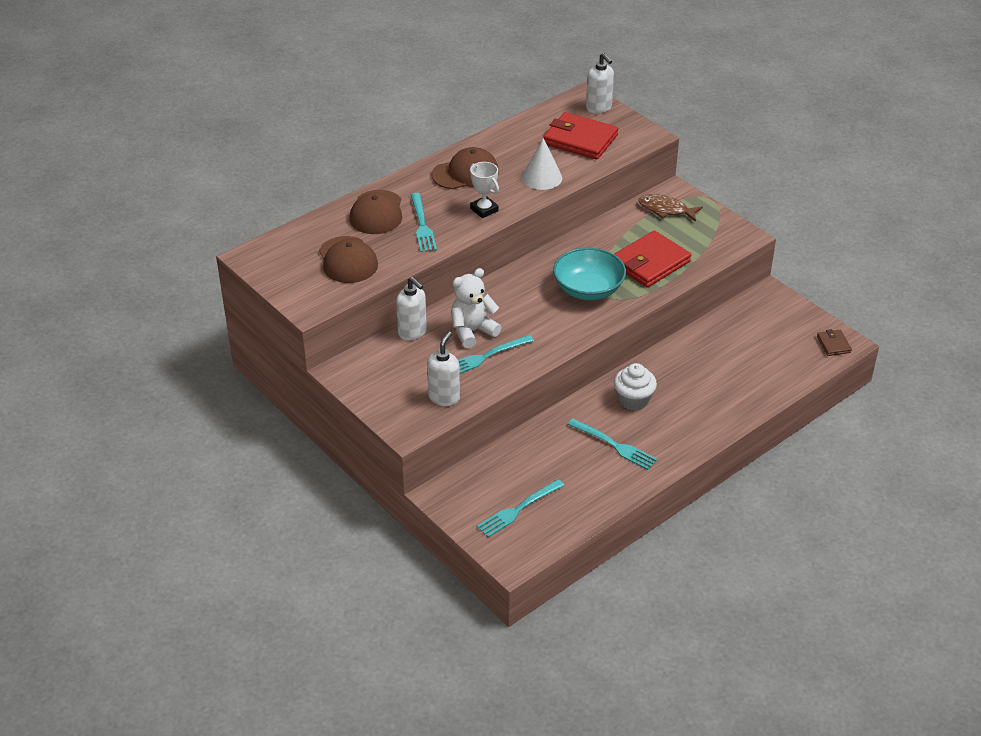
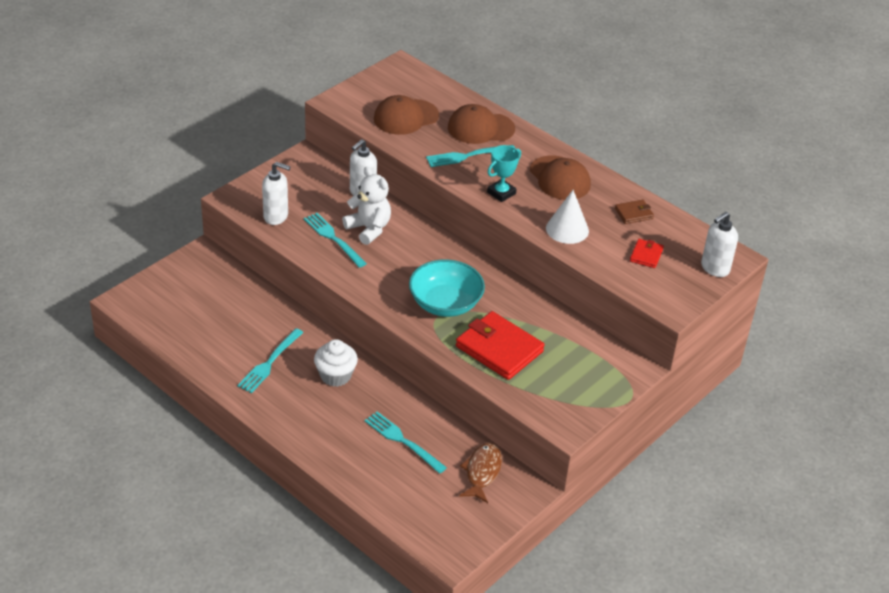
camera: 80 degrees right, 0 degrees up
(484, 210) = (501, 193): white trophy -> turquoise trophy
(518, 510) = (184, 301): turquoise fork -> turquoise fork (402, 441)
(580, 140) = (646, 255): red wallet -> red wallet, size x0.48
(666, 210) = (598, 362): brown fish -> brown fish (482, 472)
(833, 344) = (447, 543): brown wallet -> brown wallet (633, 213)

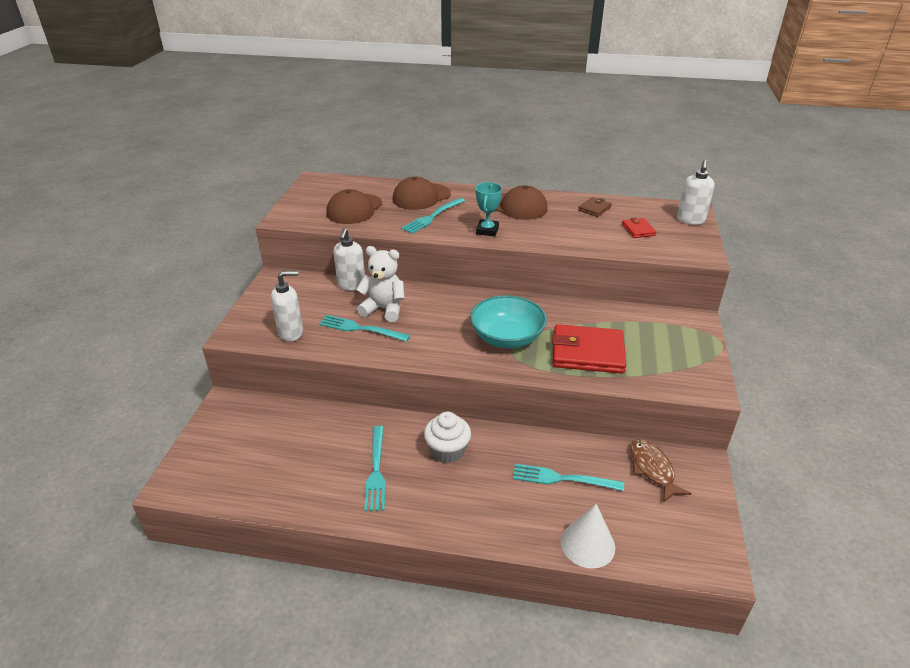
camera: 30 degrees left, 5 degrees down
(567, 229) = (564, 235): white cone -> white cone (587, 544)

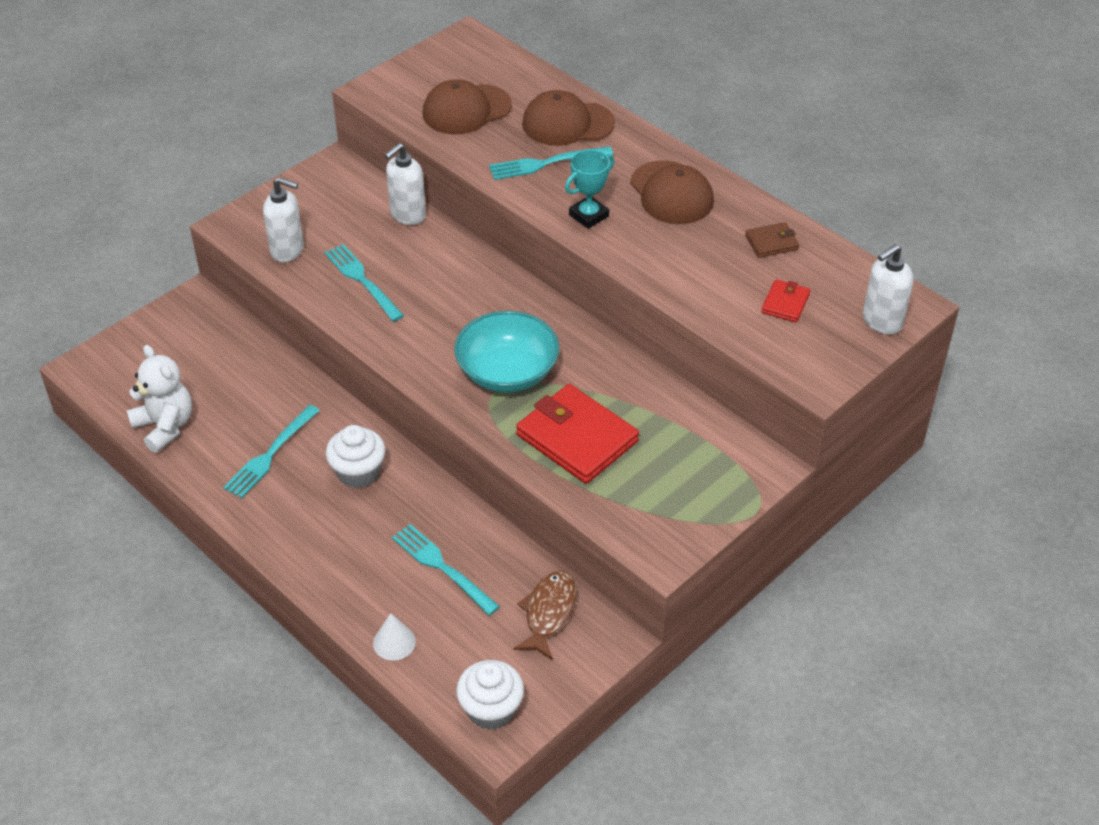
camera: 35 degrees right, 10 degrees up
(384, 309) = (411, 266): white teddy bear -> white teddy bear (165, 426)
(587, 544) = (394, 642): white cone -> white cone, size x0.65
(692, 549) = (491, 709): none -> white cupcake

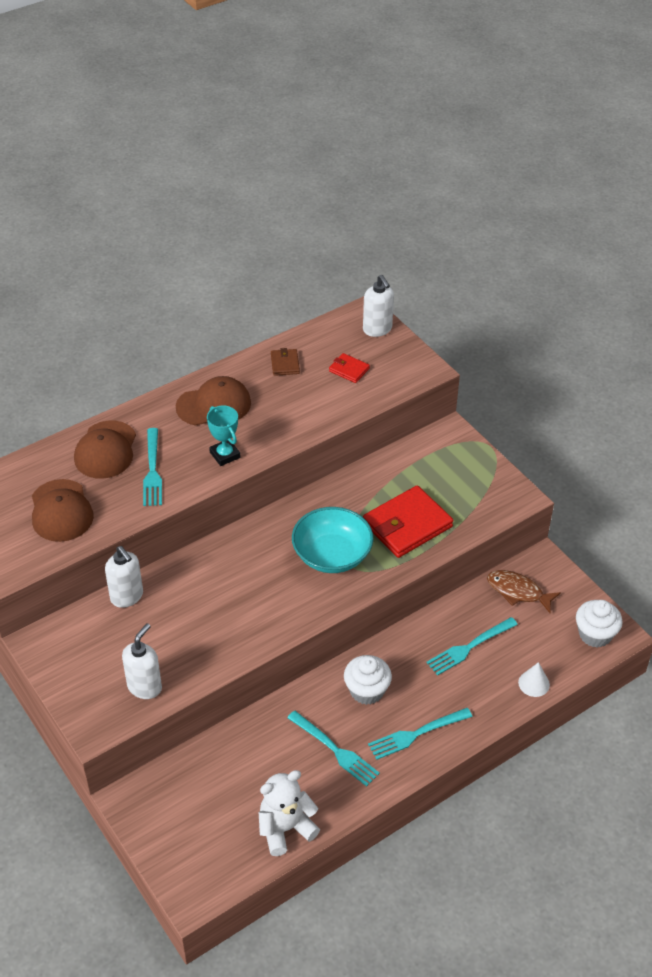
camera: 80 degrees left, 0 degrees up
(362, 280) = (200, 636): turquoise fork -> turquoise fork (416, 734)

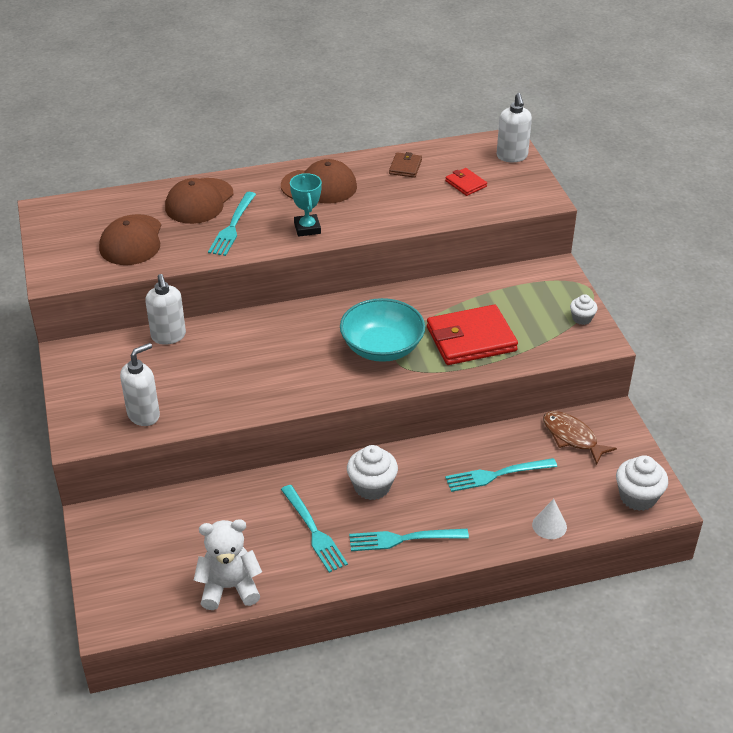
camera: 20 degrees right, 5 degrees down
(494, 478) = (582, 318): none -> white cupcake

